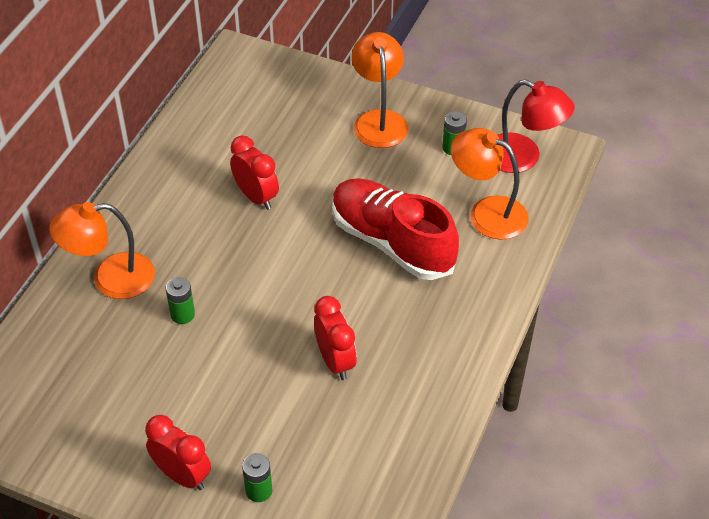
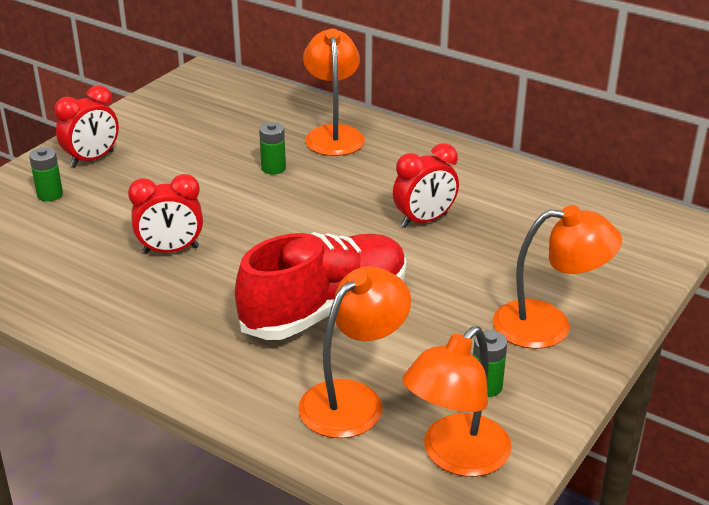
camera: 100 degrees right, 15 degrees down
(523, 158) = (455, 457): red lamp -> orange lamp

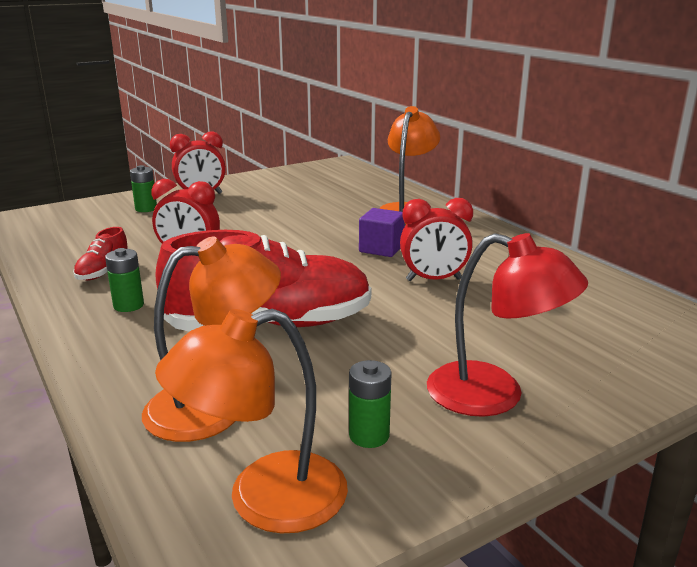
camera: 25 degrees right, 10 degrees down
(101, 292) = (103, 271): none -> red shoe
(273, 168) = (332, 222): green battery -> green battery (128, 305)
(349, 193) = (381, 249): none -> purple cube
(548, 325) = (494, 395): orange lamp -> red lamp

